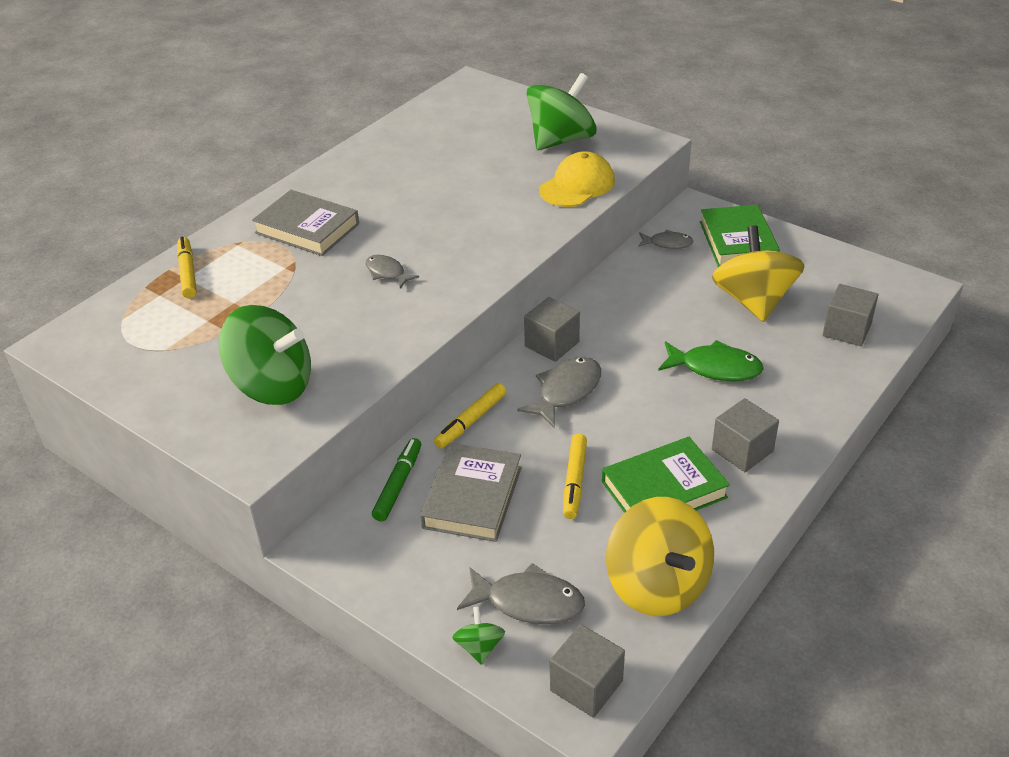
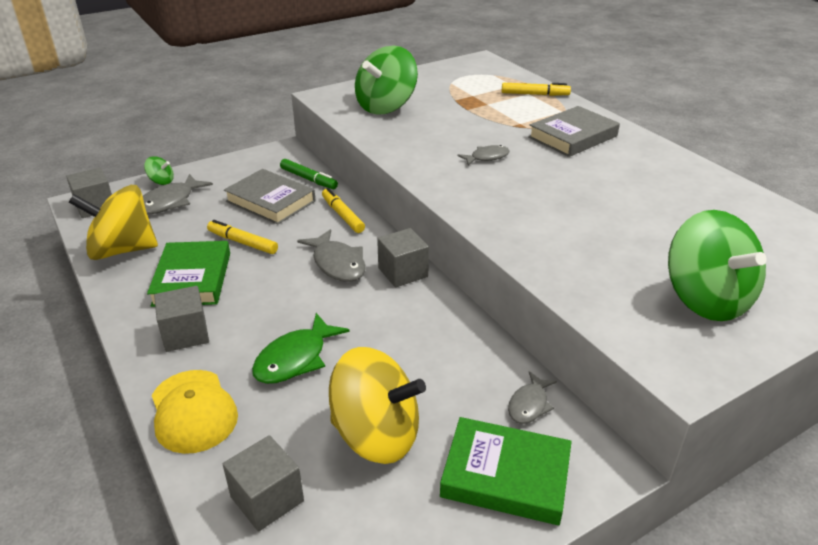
camera: 110 degrees right, 5 degrees down
(577, 185) = (588, 283): yellow cap -> yellow cap (193, 411)

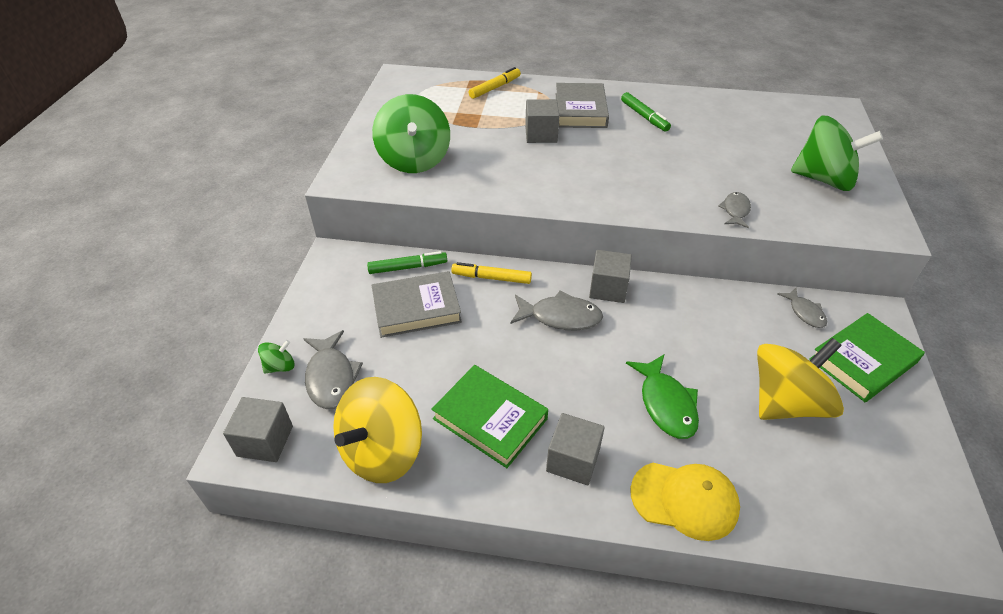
camera: 50 degrees left, 10 degrees up
(242, 242) = (465, 358): yellow marker -> none
(267, 499) = (816, 497): grey cube -> grey cube (541, 134)
(487, 157) = (565, 160): grey fish -> grey fish (735, 210)
(622, 166) = (644, 117): none -> green marker

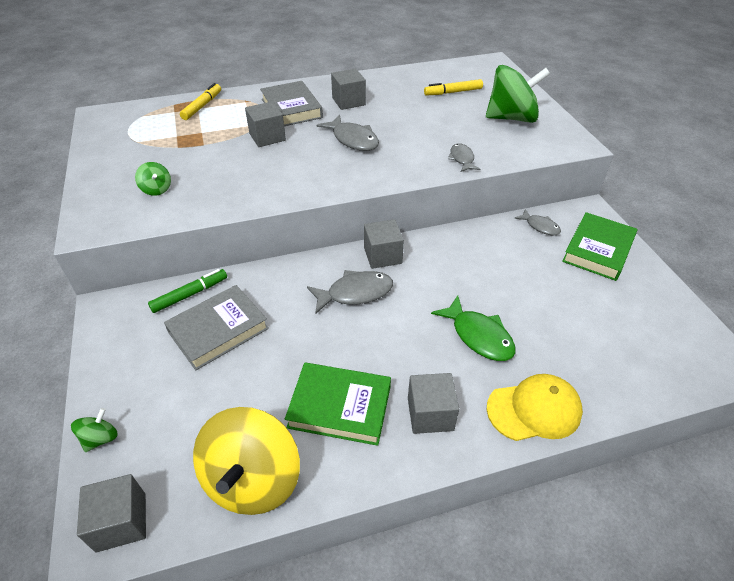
camera: 25 degrees left, 0 degrees up
(331, 377) = (163, 428): grey fish -> grey fish (353, 140)
(414, 160) = (156, 189): green spinning top -> green spinning top, size x0.43
(491, 278) = (276, 279): yellow marker -> yellow marker (453, 92)
(644, 117) = (348, 101): green marker -> grey cube
(786, 402) = (564, 301): yellow spinning top -> none

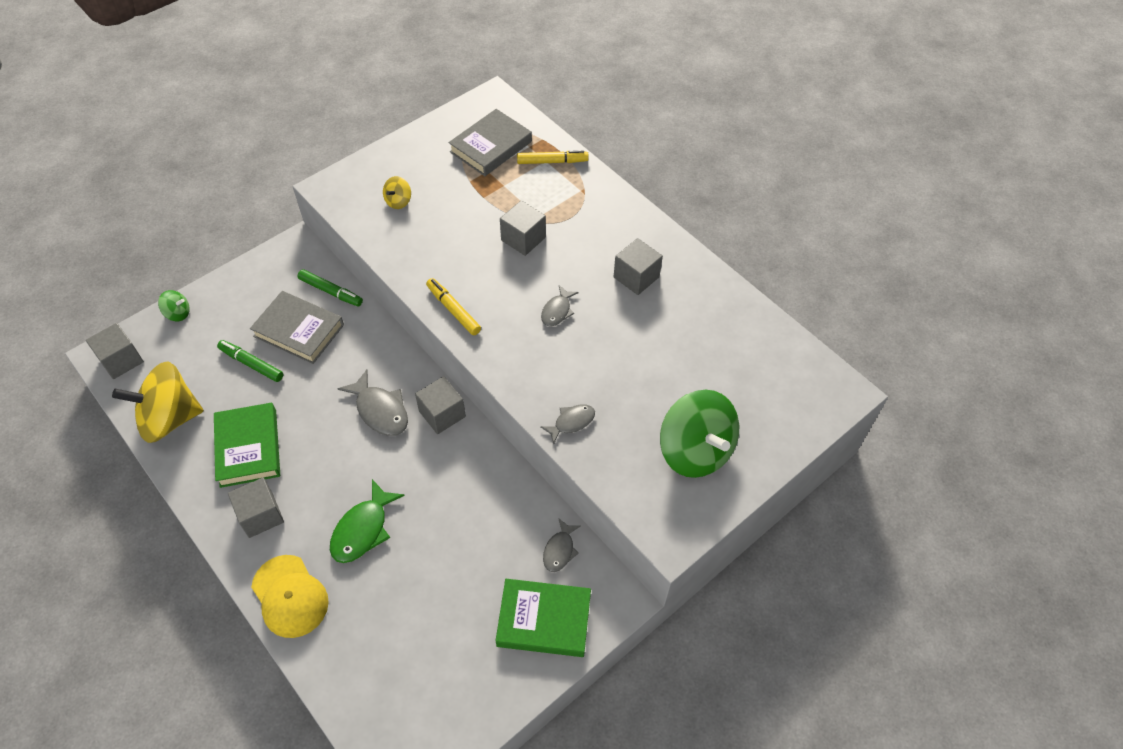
camera: 65 degrees right, 10 degrees up
(156, 189) = (398, 201): green spinning top -> yellow spinning top
(231, 380) = (251, 364): none -> green marker
(291, 108) = (590, 234): grey book -> grey book (491, 147)
(353, 140) = (557, 311): grey fish -> grey fish, size x0.62
(453, 92) = (723, 371): yellow marker -> yellow marker (453, 310)

